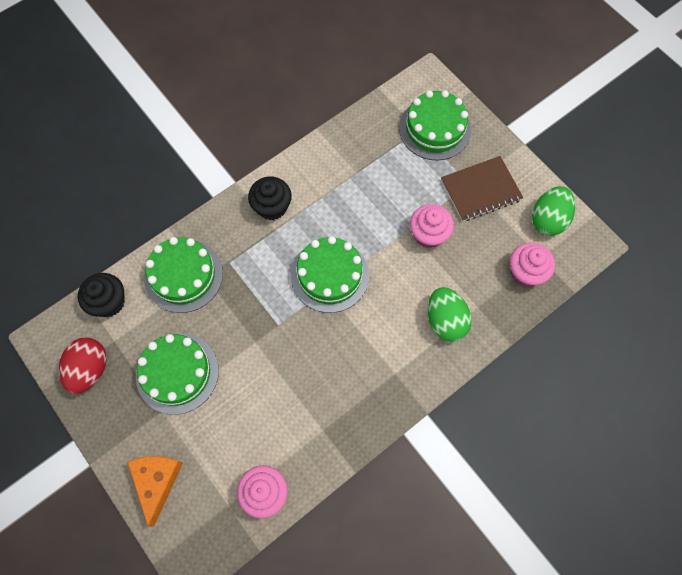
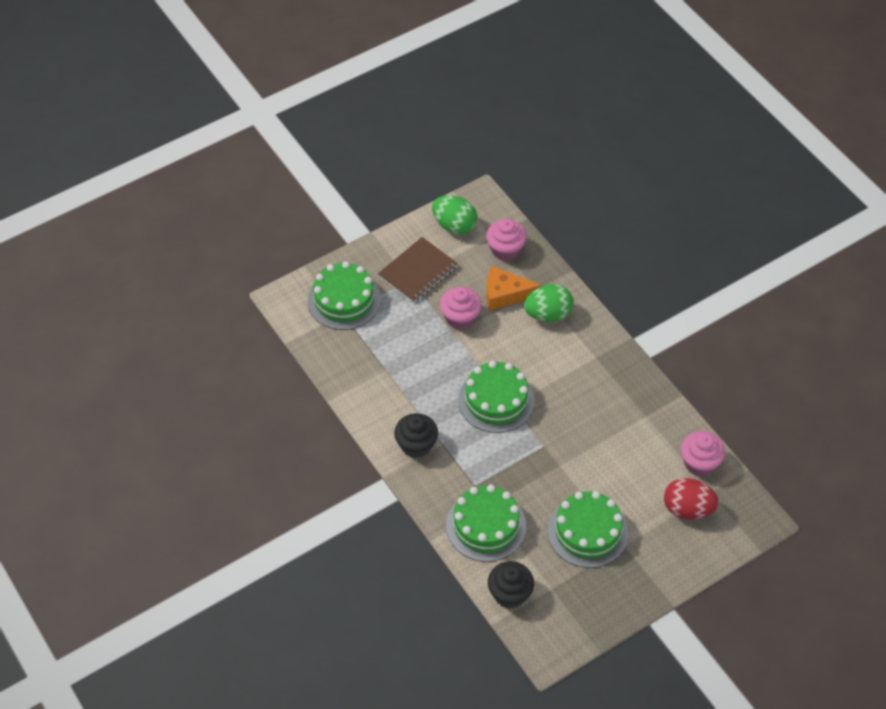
camera: 85 degrees left, 15 degrees down
(90, 369) = (580, 609): red egg -> red egg (687, 509)
(157, 481) = (690, 549): orange cheese -> orange cheese (505, 294)
(480, 190) = (418, 272): brown notebook -> brown notebook turned 60 degrees clockwise

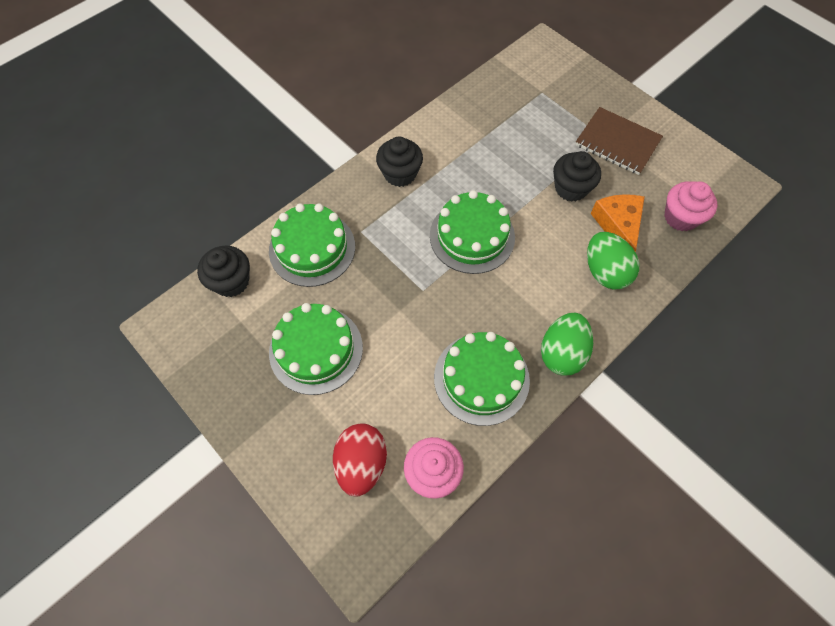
camera: 80 degrees right, 10 degrees up
(344, 300) = (559, 89): green cake -> green cake (481, 378)
(454, 226) = (693, 165): green egg -> green egg (562, 353)
(460, 317) = (571, 188): pink cupcake -> black cupcake

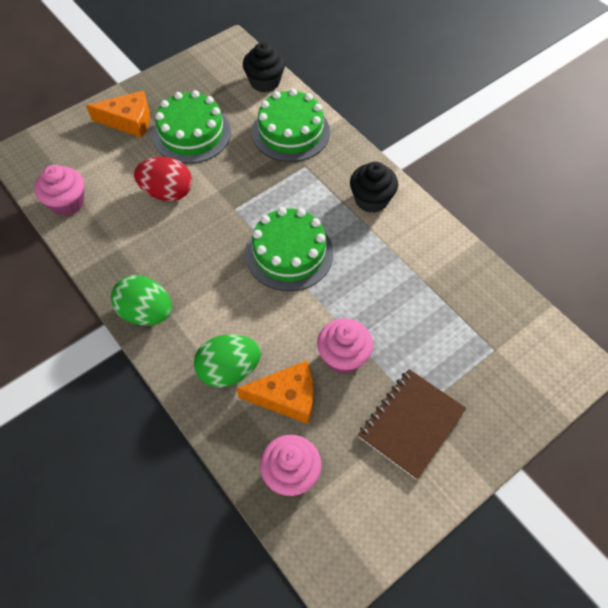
camera: 95 degrees right, 5 degrees down
(295, 428) = (128, 121): none -> orange cheese
(361, 463) = (89, 159): red egg -> red egg (167, 192)
(481, 378) = (137, 244): green cake -> none
(571, 188) = (343, 356): black cupcake -> pink cupcake

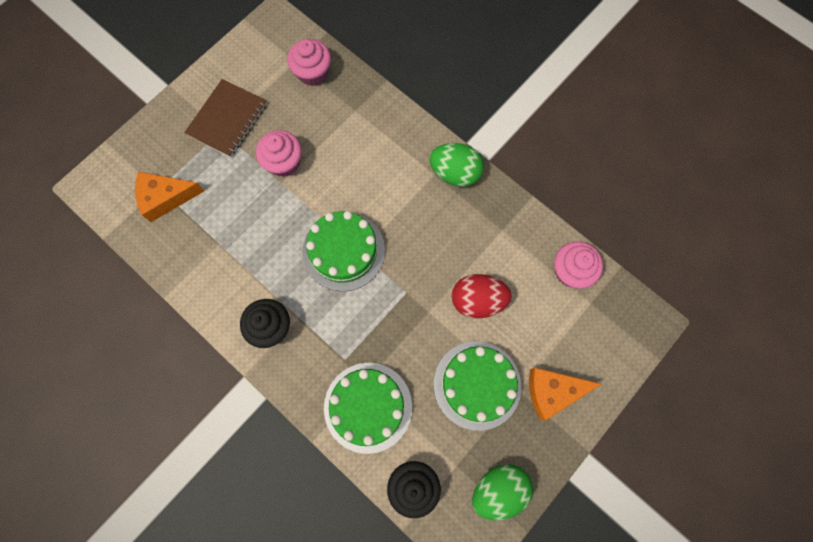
camera: 170 degrees right, 15 degrees up
(229, 370) = (373, 137): green egg -> green egg (498, 489)
(287, 397) = (324, 124): orange cheese -> orange cheese (165, 198)

